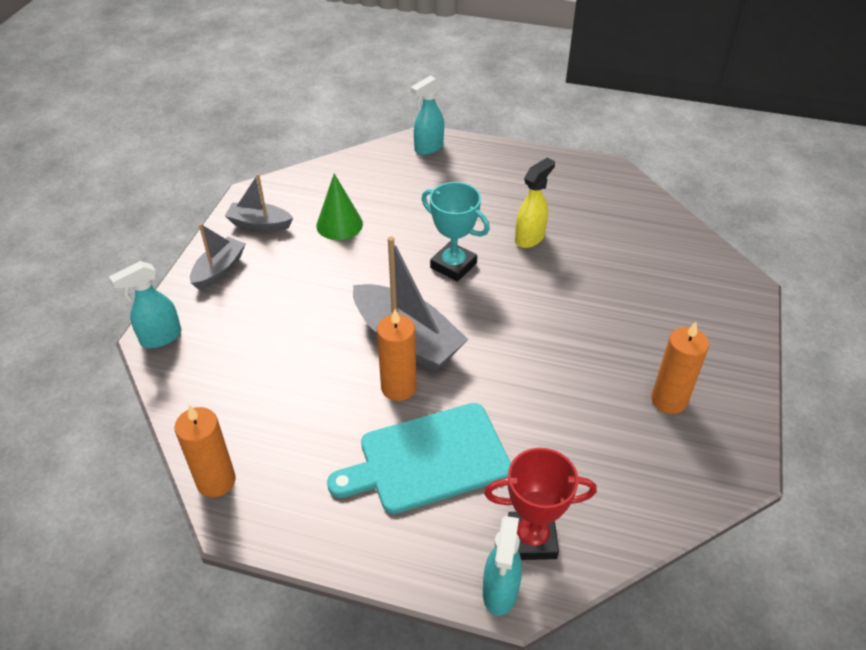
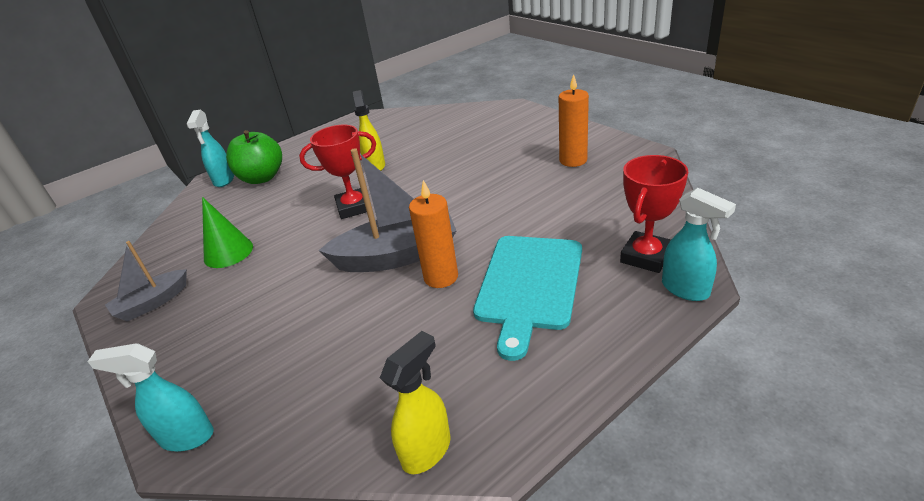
camera: 50 degrees left, 10 degrees down
(160, 338) = (186, 437): turquoise spray bottle -> turquoise spray bottle turned 90 degrees clockwise
(216, 481) = (427, 450): orange candle -> yellow spray bottle
(219, 270) = (165, 353): grey boat -> none
(450, 170) = (262, 178): none -> green apple
(453, 265) = (354, 207): turquoise trophy -> red trophy

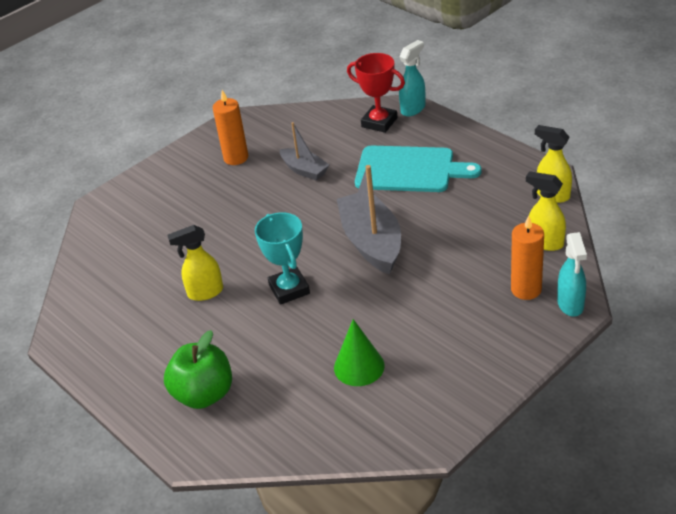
camera: 95 degrees left, 5 degrees up
(152, 303) = (437, 395): grey boat -> grey boat (304, 170)
(224, 180) = (199, 436): turquoise spray bottle -> none
(320, 423) = (545, 242): none -> yellow spray bottle
(354, 207) = (289, 289): red trophy -> turquoise trophy
(441, 277) = (400, 213): orange candle -> orange candle (526, 289)

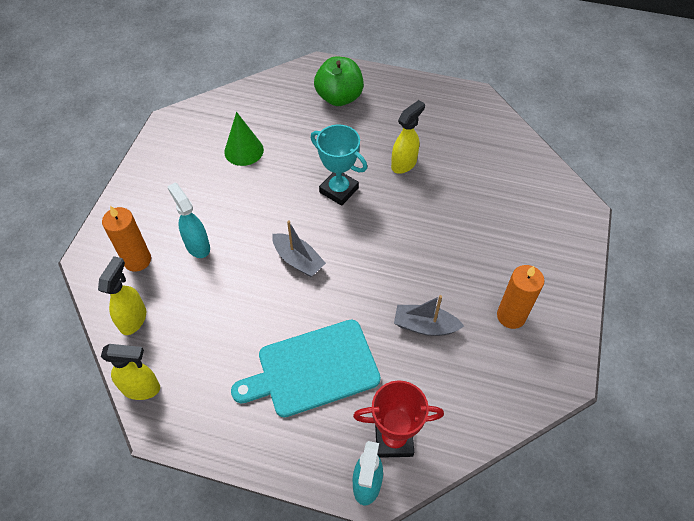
camera: 145 degrees right, 15 degrees up
(372, 242) = (298, 260): grey boat -> grey boat, size x0.57
(545, 242) = (133, 319): yellow spray bottle -> yellow spray bottle turned 75 degrees counterclockwise
(570, 305) = (94, 258): turquoise spray bottle -> turquoise spray bottle (197, 245)

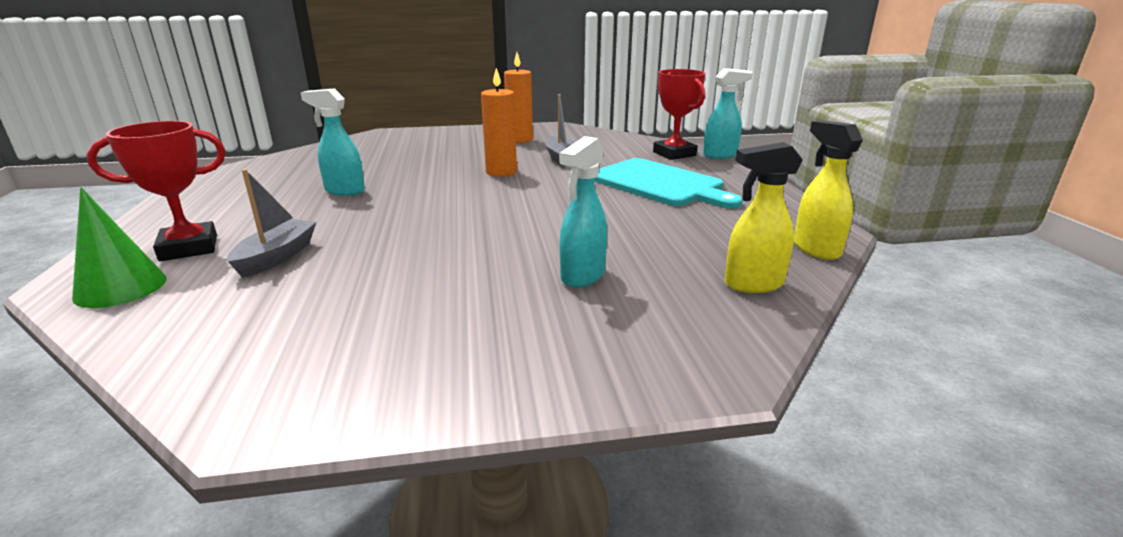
camera: 115 degrees left, 30 degrees down
(137, 260) = (663, 317): orange candle -> orange candle (501, 172)
(244, 150) = (345, 294): green cone -> green cone (121, 288)
(298, 260) = (541, 213): grey boat -> grey boat (277, 257)
(339, 97) = (189, 248): green apple -> red trophy
(339, 190) = (408, 213): turquoise trophy -> none
(404, 164) = (344, 191): yellow spray bottle -> turquoise spray bottle

